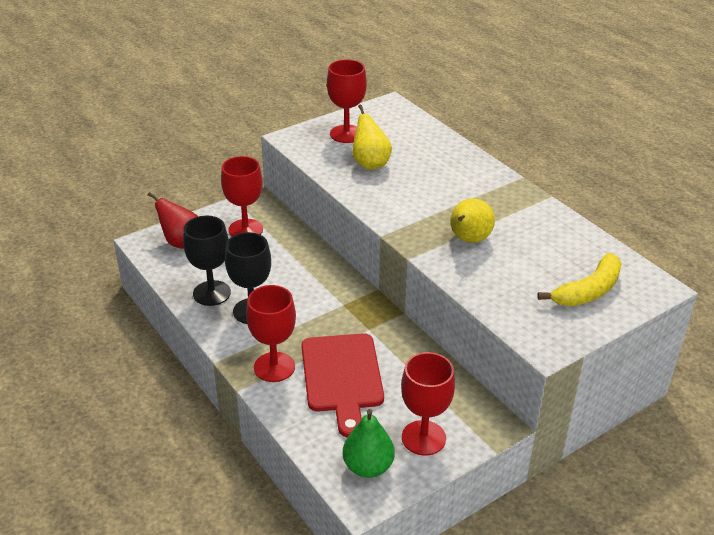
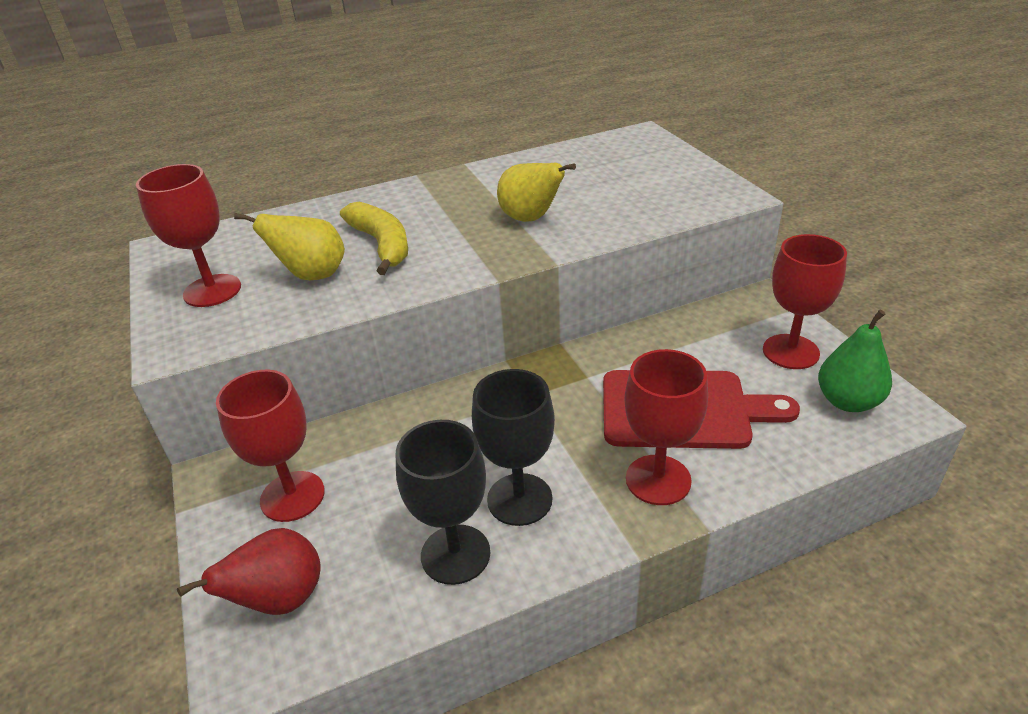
camera: 75 degrees left, 0 degrees up
(588, 291) = (643, 164): yellow banana -> yellow banana (382, 245)

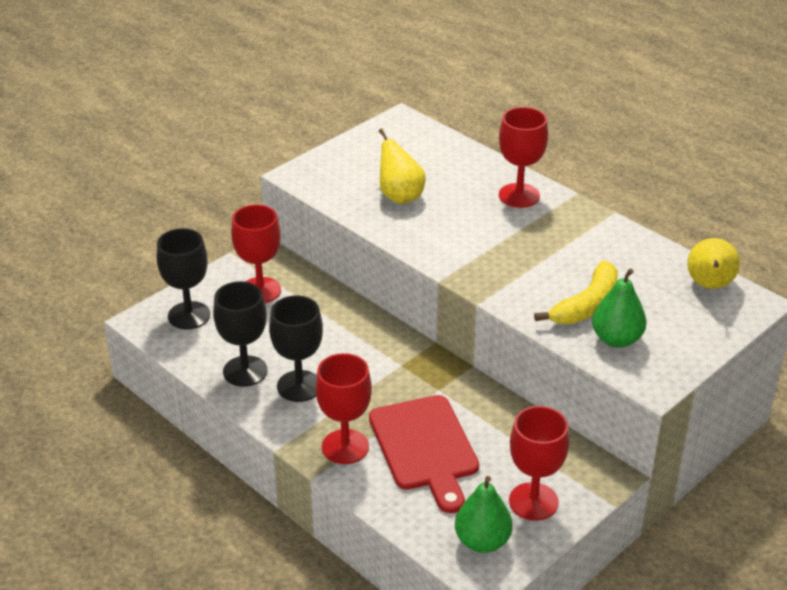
camera: 65 degrees right, 0 degrees up
(212, 291) = (361, 163): red goblet -> red goblet (519, 195)
(280, 599) = (189, 315): red pear -> black goblet
(382, 245) = (456, 213): yellow banana -> yellow banana (586, 305)
(531, 219) = (538, 274): yellow pear -> yellow pear (709, 285)
(661, 199) = (616, 339): none -> green pear

